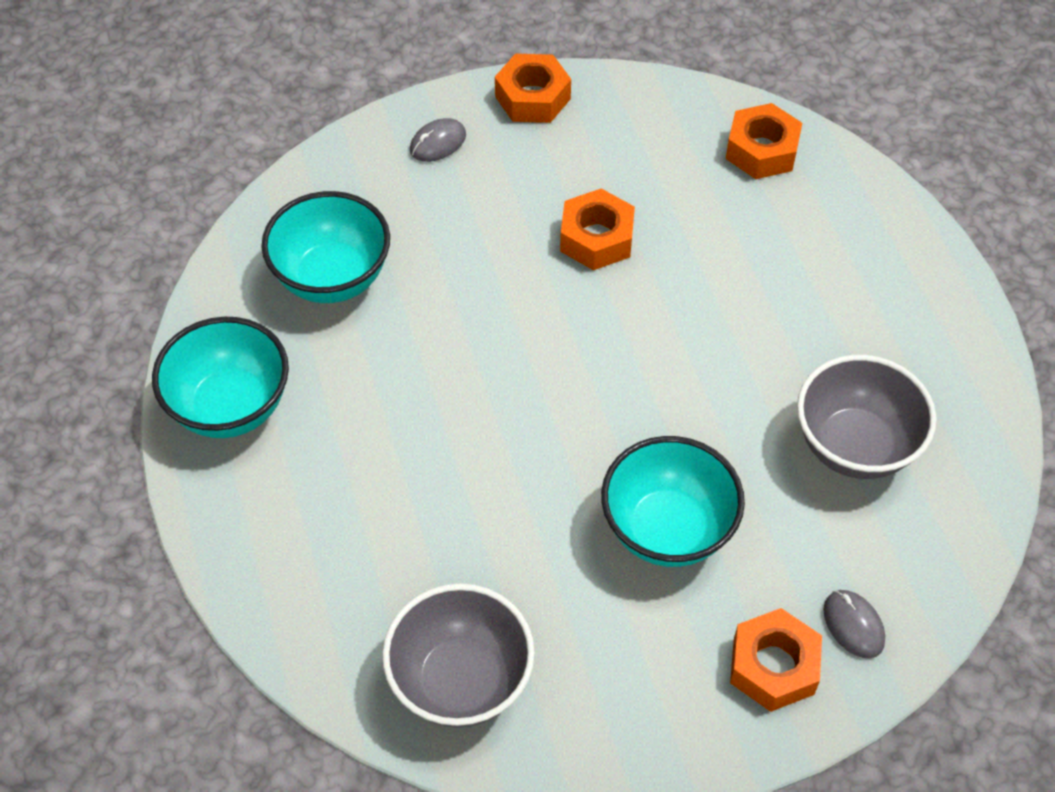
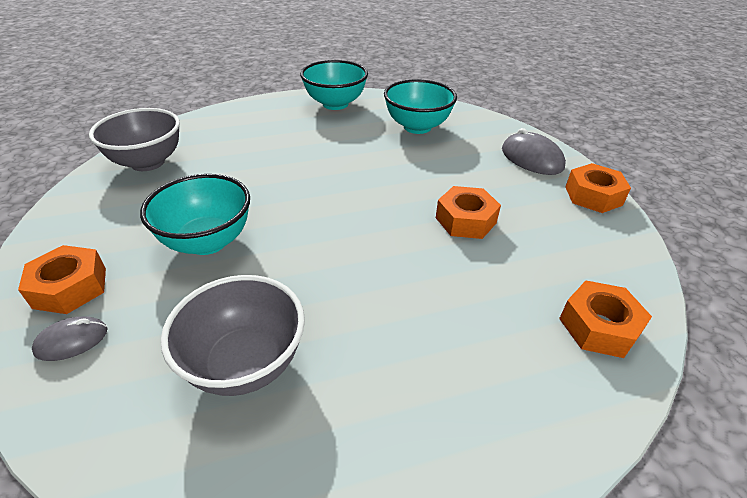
camera: 90 degrees right, 15 degrees down
(438, 143) = (531, 158): grey mouse -> grey mouse, size x1.66

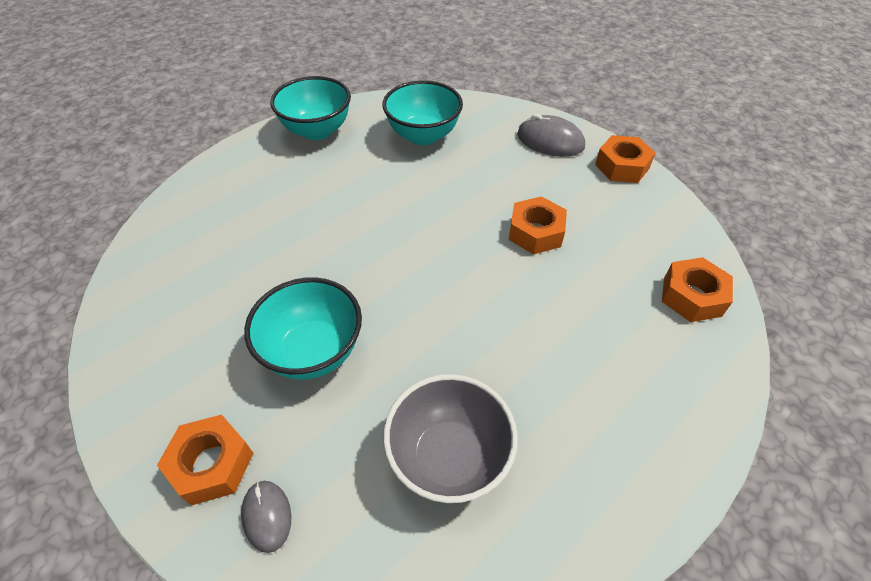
camera: 25 degrees left, 10 degrees up
(72, 341) = (267, 516): grey mouse -> grey mouse turned 60 degrees counterclockwise
(148, 162) = (162, 282): grey bowl -> none

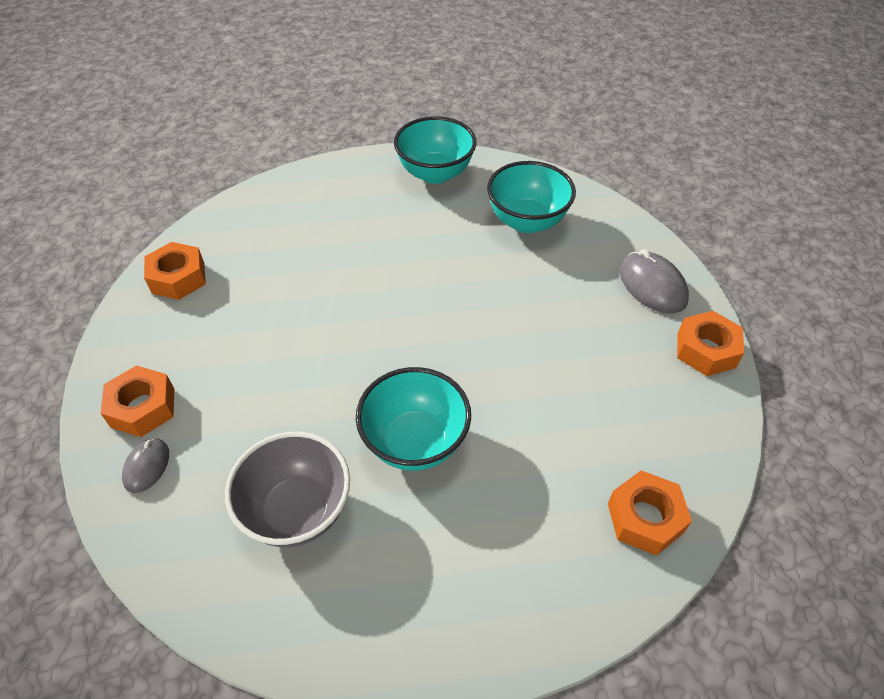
camera: 35 degrees right, 0 degrees up
(313, 352) = (272, 367): turquoise bowl -> turquoise bowl (415, 442)
(535, 232) = (547, 369): orange nut -> orange nut (178, 278)

